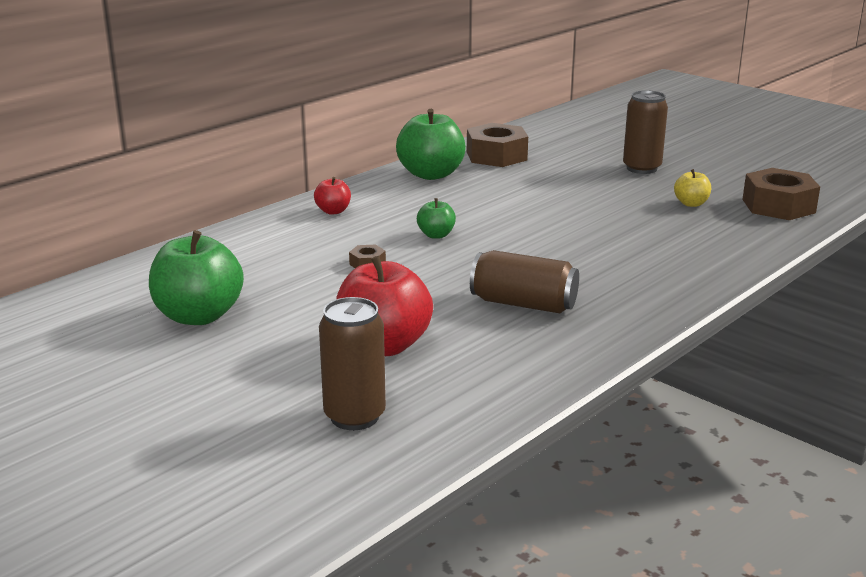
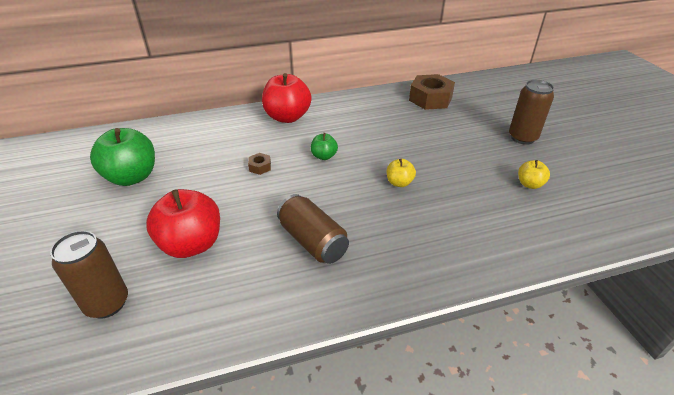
camera: 30 degrees right, 15 degrees up
(333, 211) = (287, 117): red apple -> red apple, size x2.02
(431, 174) = (374, 103): green apple -> none
(556, 235) = (399, 183): none -> yellow apple
(778, 206) = (603, 210): brown nut -> none

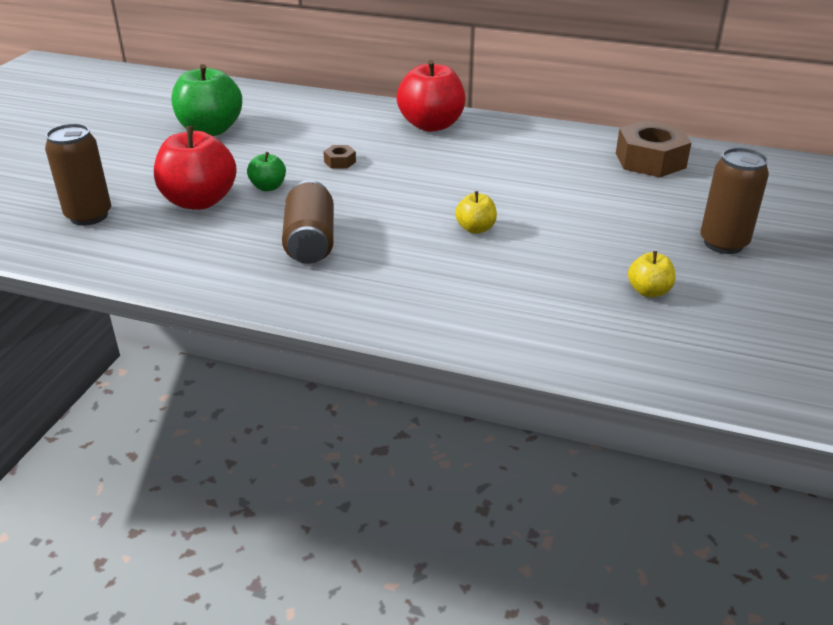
camera: 35 degrees right, 5 degrees down
(324, 156) = (422, 175): green apple -> green apple (268, 187)

